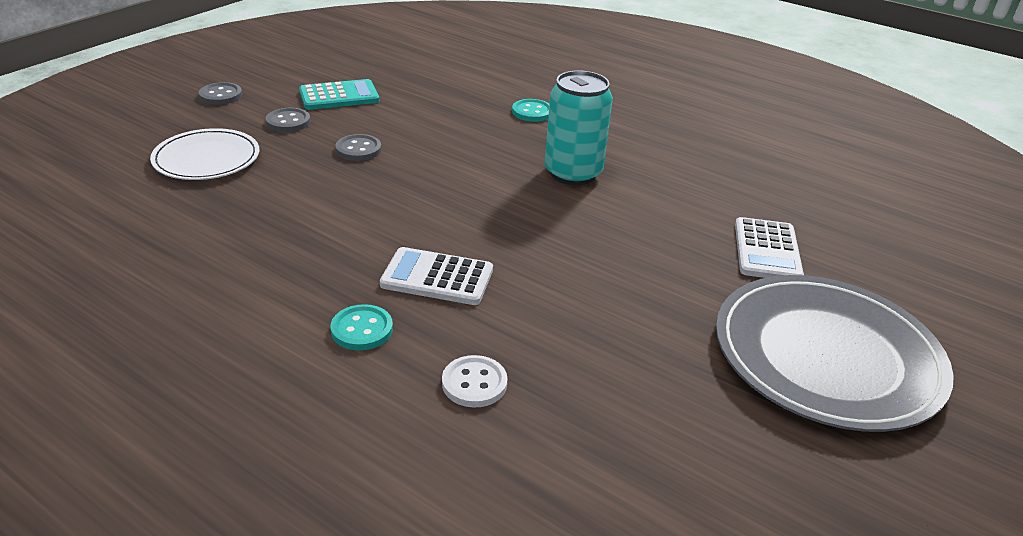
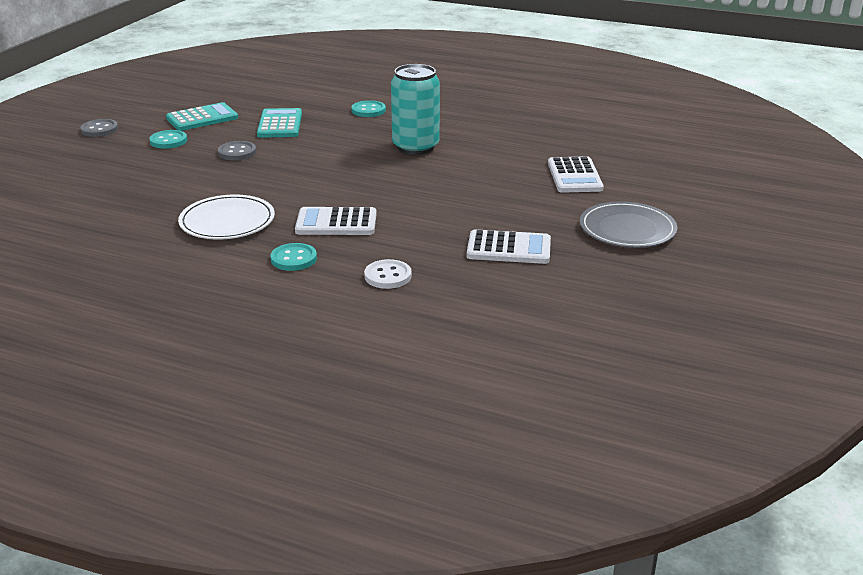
camera: 10 degrees left, 5 degrees down
(206, 159) = (114, 174): white plate -> white plate (227, 221)
(288, 122) = (168, 141): grey button -> turquoise button
(423, 117) = (280, 124): none -> turquoise calculator
(652, 362) = (509, 248): none -> white calculator
(826, 356) = (627, 229): grey plate -> grey plate, size x0.60

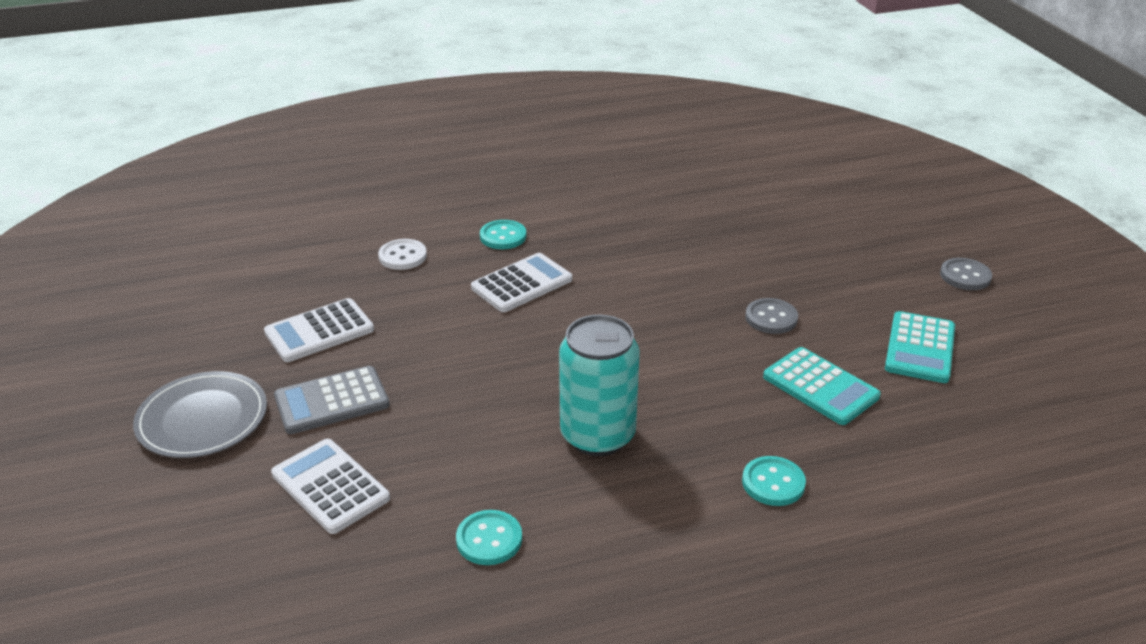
camera: 140 degrees right, 5 degrees up
(168, 141) = (868, 297): turquoise button -> turquoise button (489, 539)
(227, 221) = (618, 242): white plate -> none
(539, 208) = (332, 401): none -> grey calculator

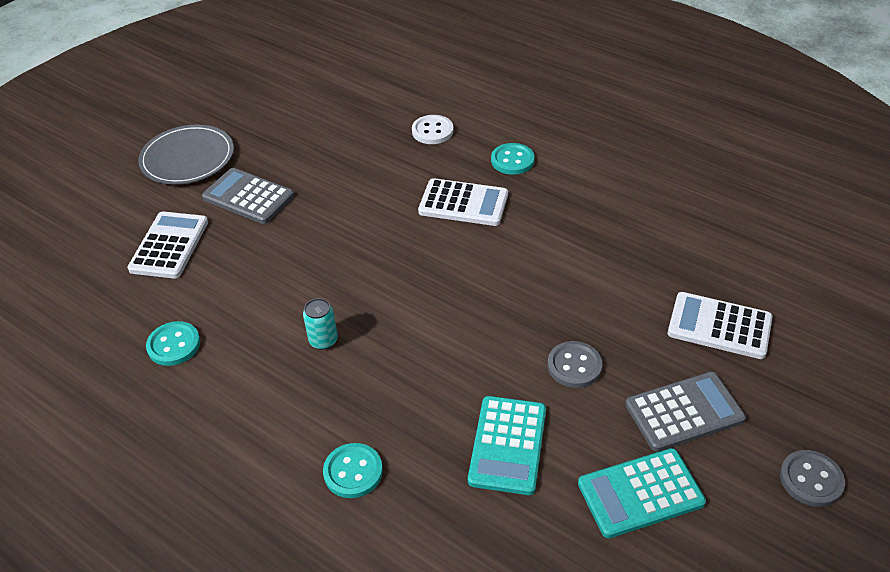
camera: 55 degrees right, 10 degrees up
(319, 331) = (312, 148): white calculator -> white calculator (719, 326)
(597, 435) = (323, 340): turquoise can -> turquoise can, size x0.44
(863, 294) = (684, 412): none -> grey calculator

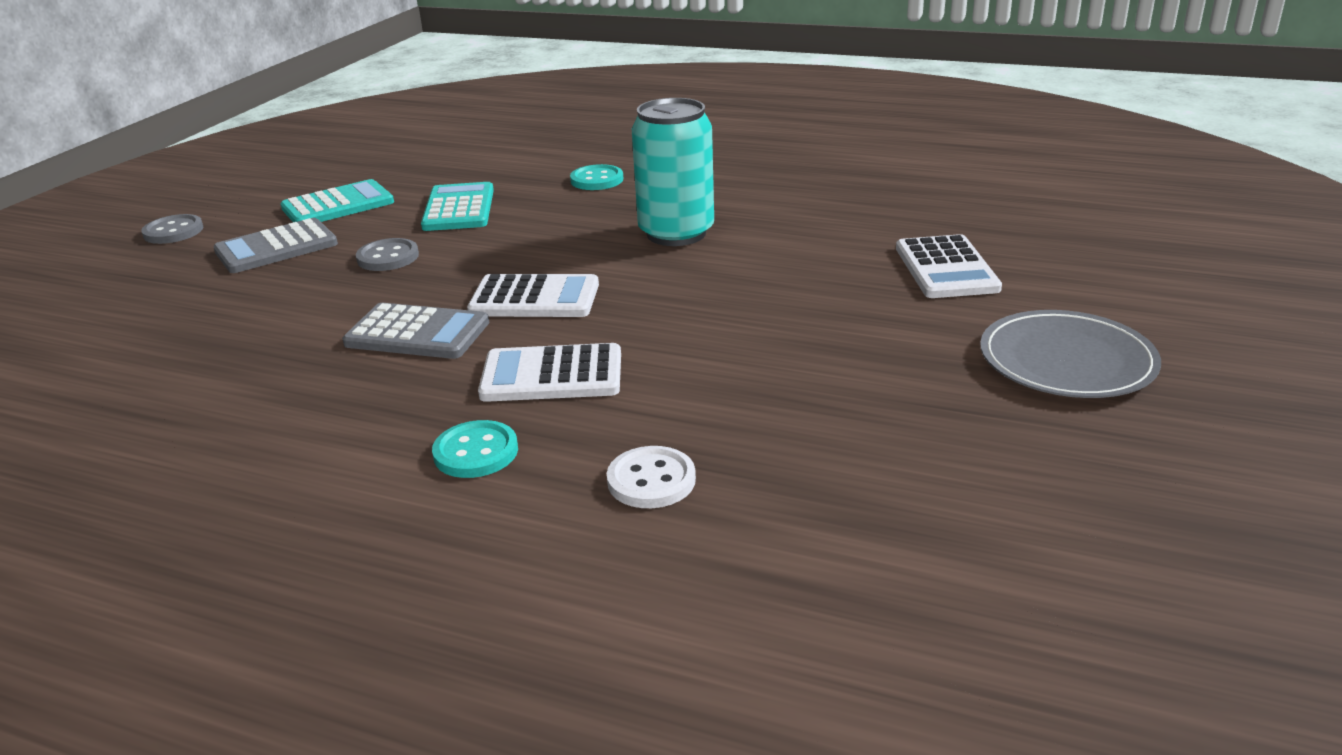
camera: 165 degrees right, 15 degrees down
(174, 345) = (836, 208): turquoise button -> none
(248, 197) = (901, 330): grey calculator -> grey calculator (417, 333)
(323, 340) = (676, 233): turquoise can -> turquoise can, size x2.27
(719, 326) = (199, 308): white calculator -> white calculator (534, 298)

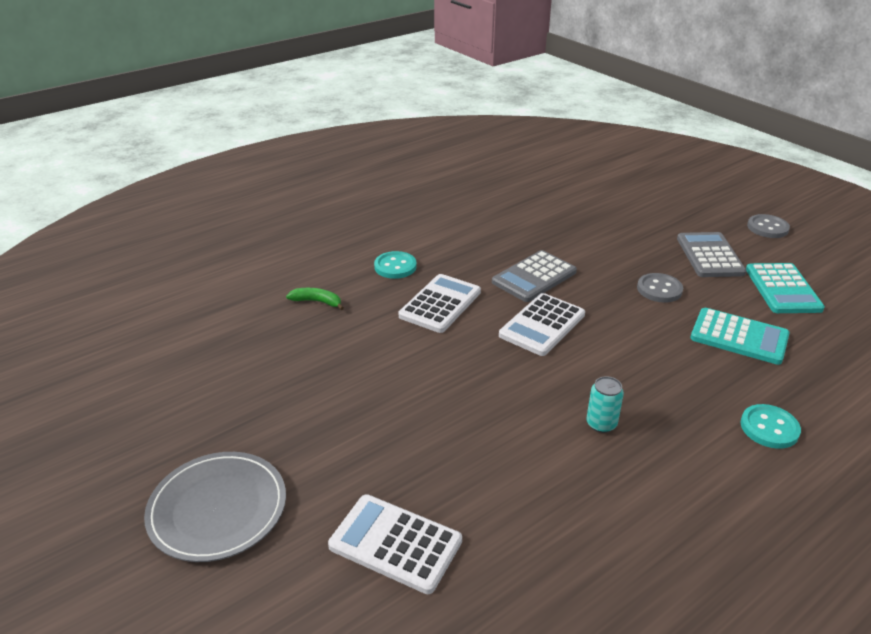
camera: 120 degrees right, 5 degrees up
(651, 480) = (317, 302): white button -> green banana
(676, 233) = (601, 424): turquoise can -> turquoise can, size x0.44

